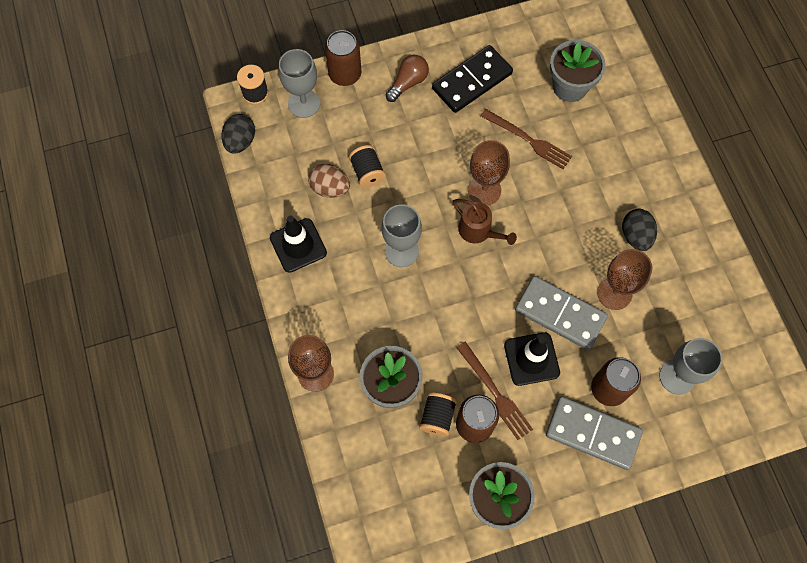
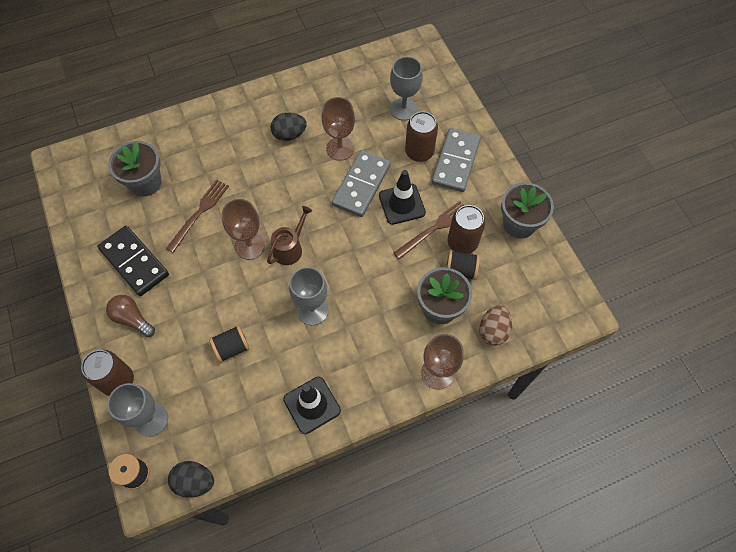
camera: 95 degrees left, 5 degrees down
(330, 188) = (249, 381): brown egg -> brown egg (493, 331)

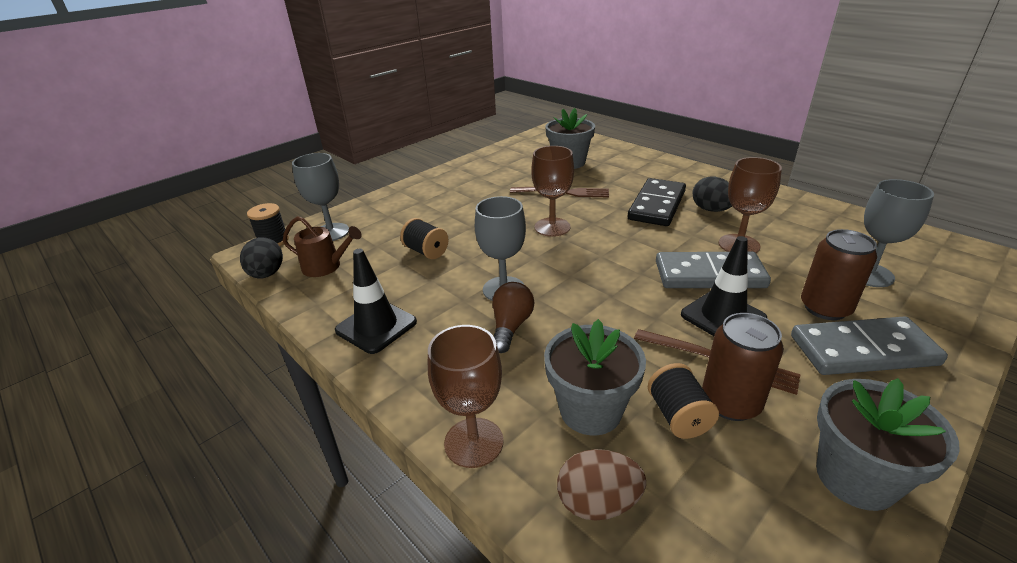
camera: 70 degrees right, 30 degrees down
(118, 381) = (365, 207): brown can -> none
(132, 319) = (430, 195): brown light bulb -> brown light bulb (511, 326)
(134, 262) = (486, 180): black domino -> black domino (657, 205)
(290, 248) = (571, 251): brown watering can -> brown watering can (326, 267)

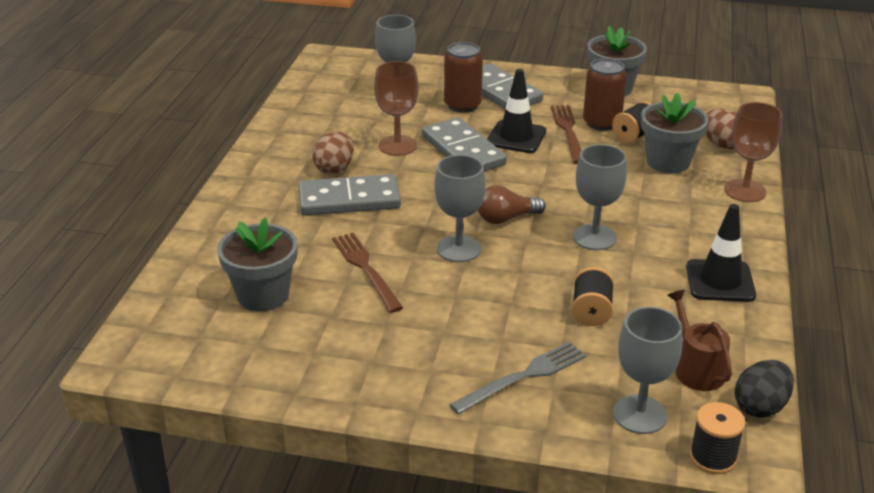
camera: 125 degrees left, 0 degrees up
(408, 210) = (523, 377): none -> grey fork
(511, 326) = (634, 216): brown light bulb -> brown light bulb (506, 218)
(552, 227) = (459, 249): brown goblet -> grey goblet
(657, 205) = (349, 199): black domino -> grey domino
(711, 210) = (334, 169): black egg -> brown egg

